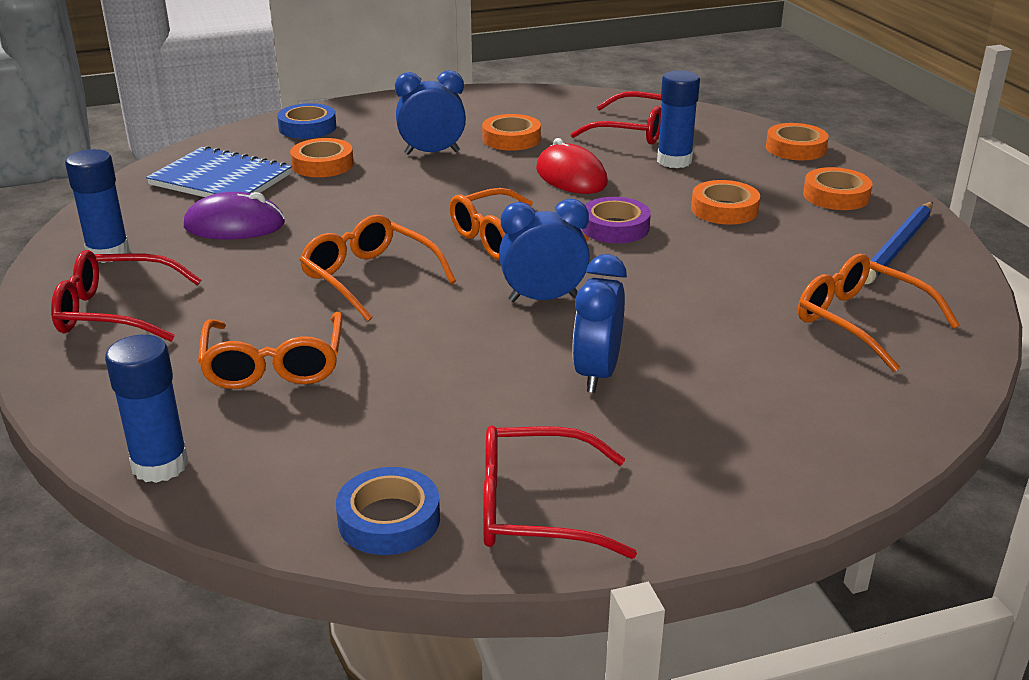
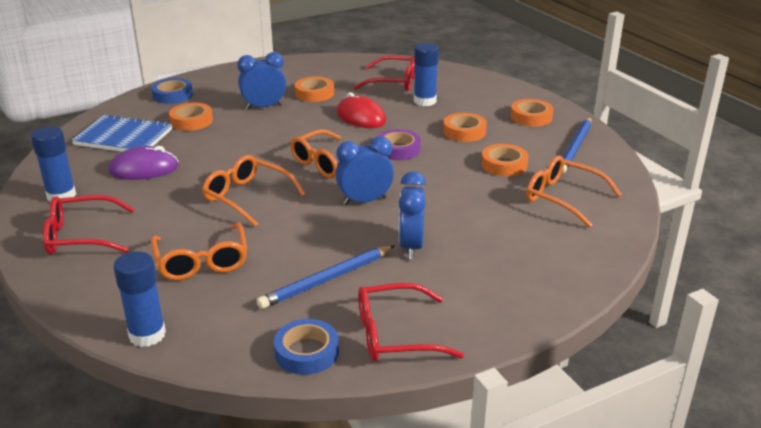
camera: 10 degrees left, 0 degrees up
(452, 411) = (327, 279): none -> blue pencil
(795, 148) = (499, 87): orange tape -> orange tape (504, 165)

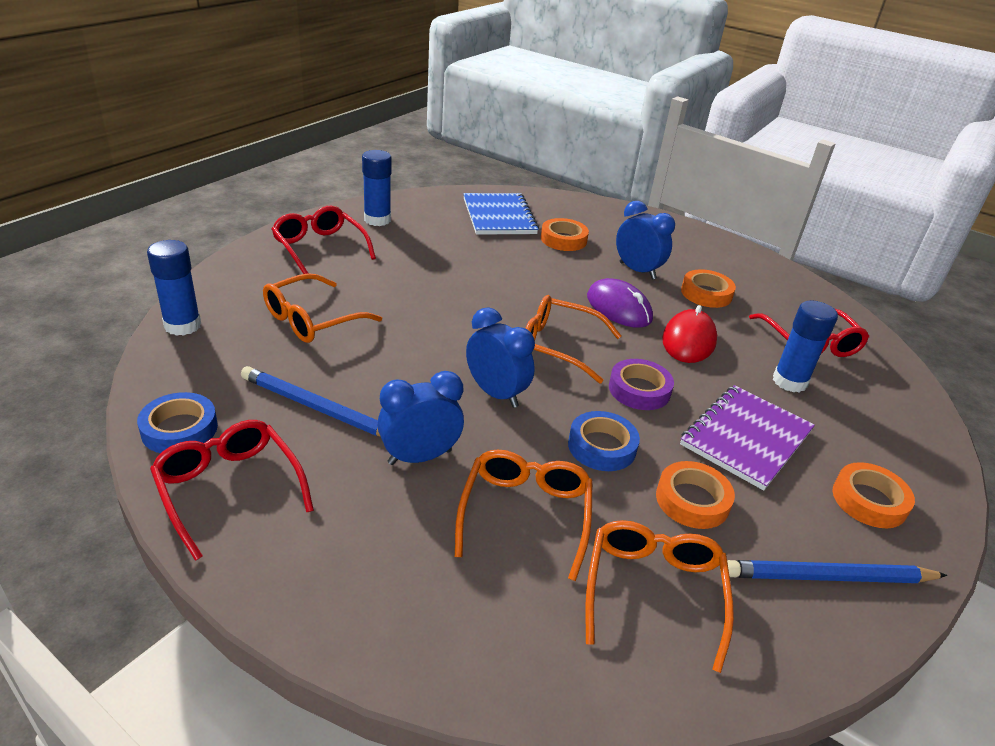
camera: 60 degrees right, 5 degrees up
(144, 169) = (452, 242): purple mouse -> purple mouse (618, 308)
(172, 95) = (603, 215): blue tape -> blue tape (602, 446)
(248, 197) = (444, 313): orange glasses -> orange glasses (525, 515)
(464, 131) = (746, 438): orange tape -> purple notebook

